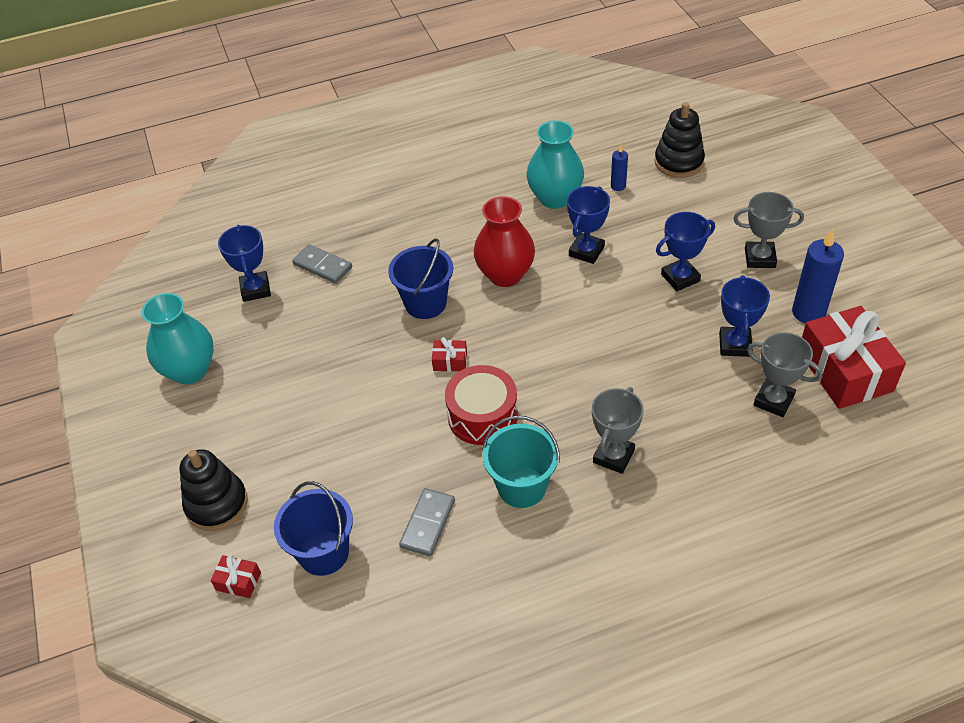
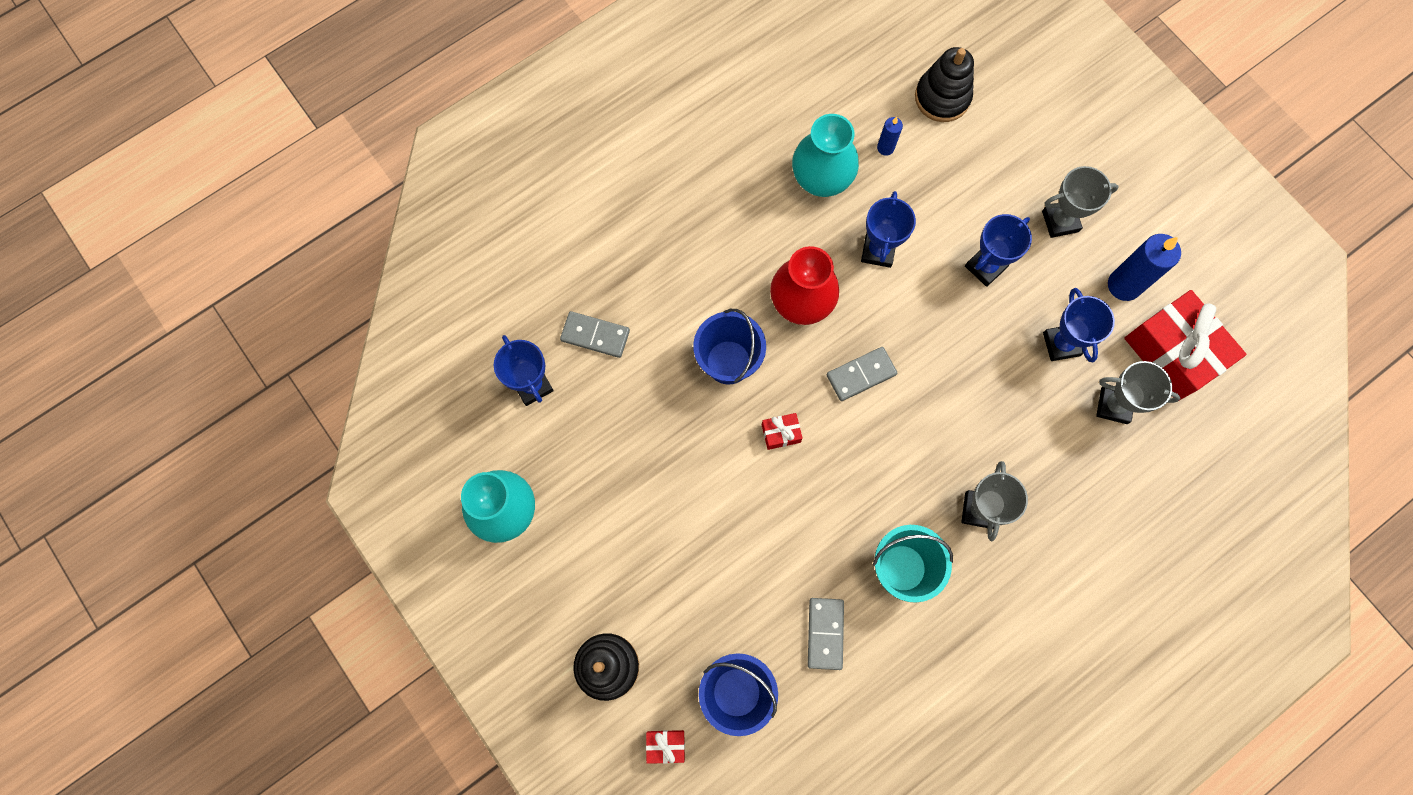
camera: 20 degrees left, 25 degrees up
(482, 416) = (836, 494): red drum -> none
(539, 333) = (861, 374): none -> grey domino

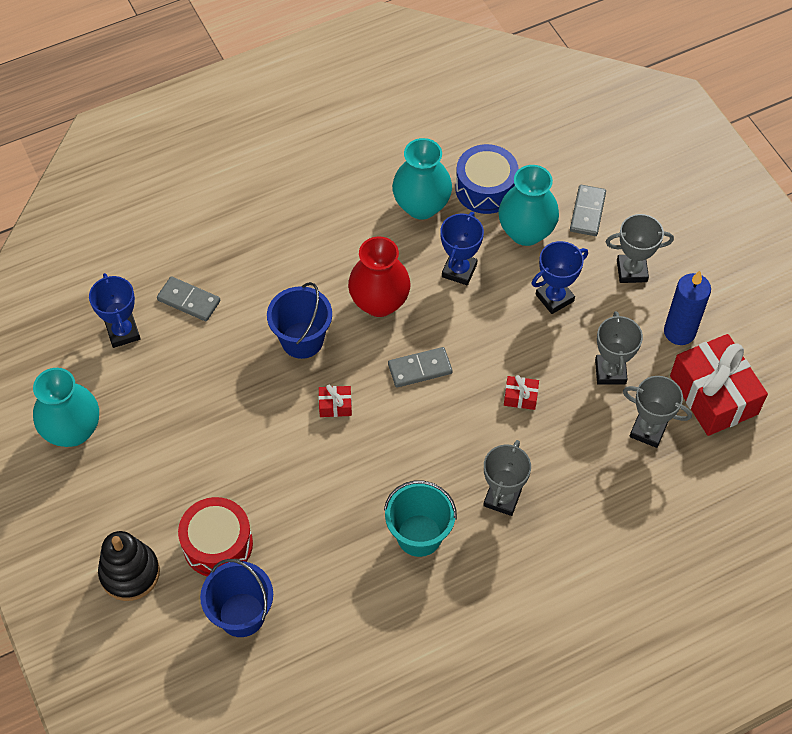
camera: 10 degrees right, 15 degrees down
(665, 745) = (166, 648): red gift -> red gift (520, 397)
(692, 616) = (217, 544): none -> red drum
(825, 633) = (335, 579): grey domino -> grey domino (587, 212)
(885, 148) = (485, 188): blue candle -> blue drum
(939, 193) = (526, 232): none -> turquoise vase
(942, 97) = (546, 156): black stacking toy -> none
(1061, 344) = (610, 372): blue trophy -> grey trophy

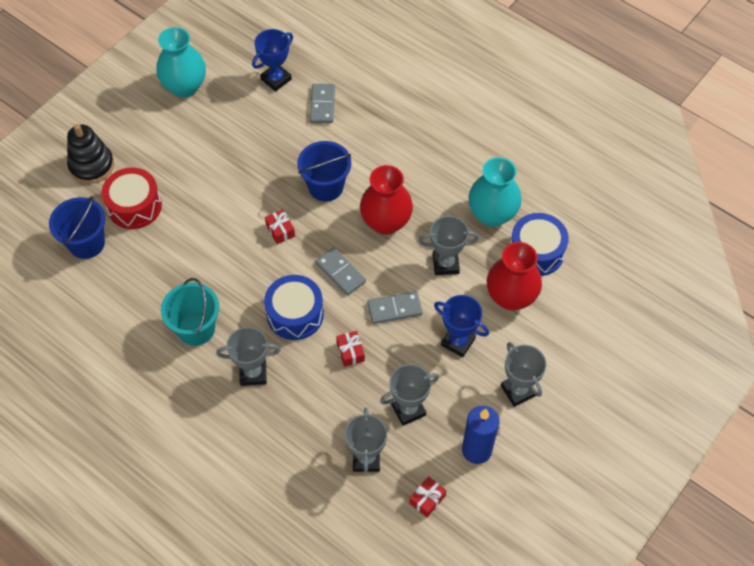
camera: 65 degrees right, 0 degrees up
(450, 431) = (295, 314): none -> blue drum
(459, 270) = (445, 264): blue trophy -> grey trophy
(526, 232) = (511, 297): turquoise vase -> red vase
(587, 212) = (558, 335): grey domino -> grey domino (394, 309)
(713, 395) = (427, 499): red gift -> red gift, size x0.42

